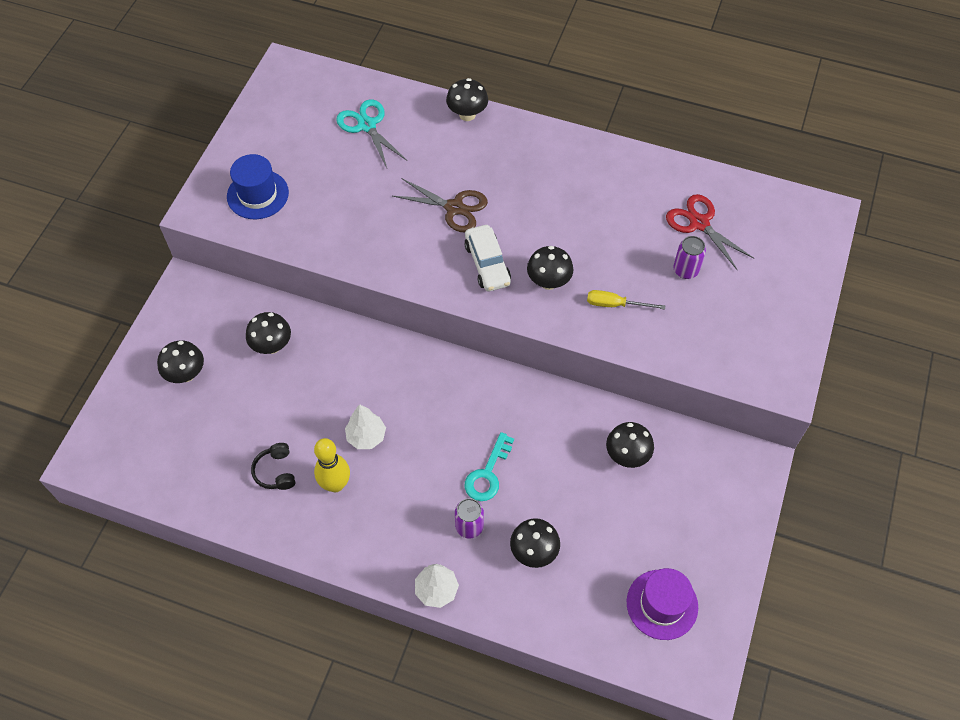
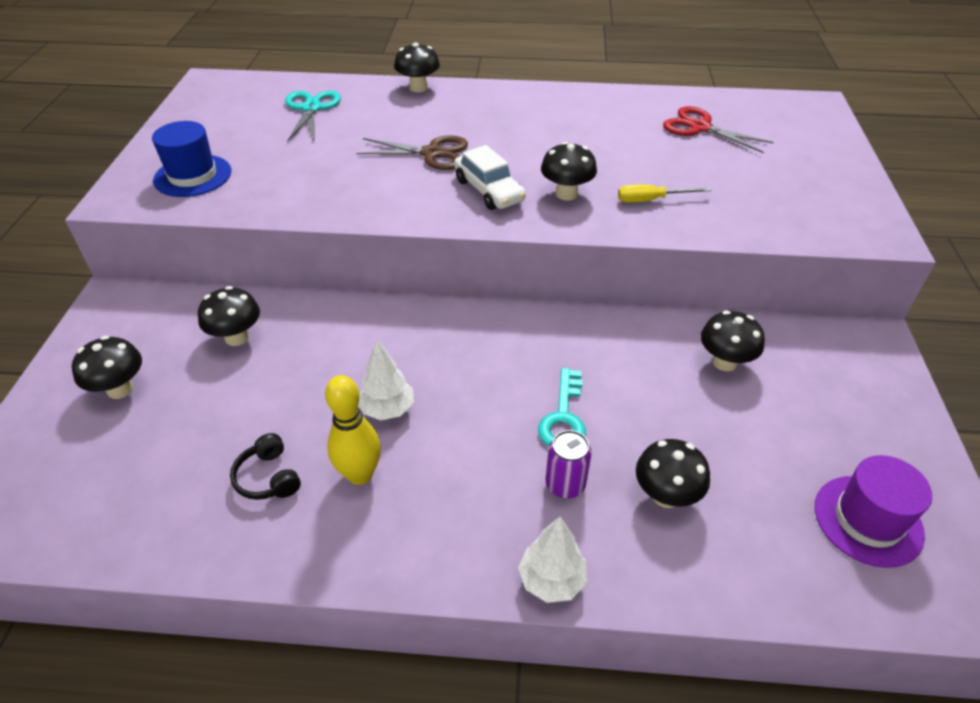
camera: 15 degrees left, 15 degrees down
(367, 125) = (311, 108): turquoise scissors -> turquoise scissors turned 45 degrees clockwise
(685, 270) = (709, 162): purple can -> none

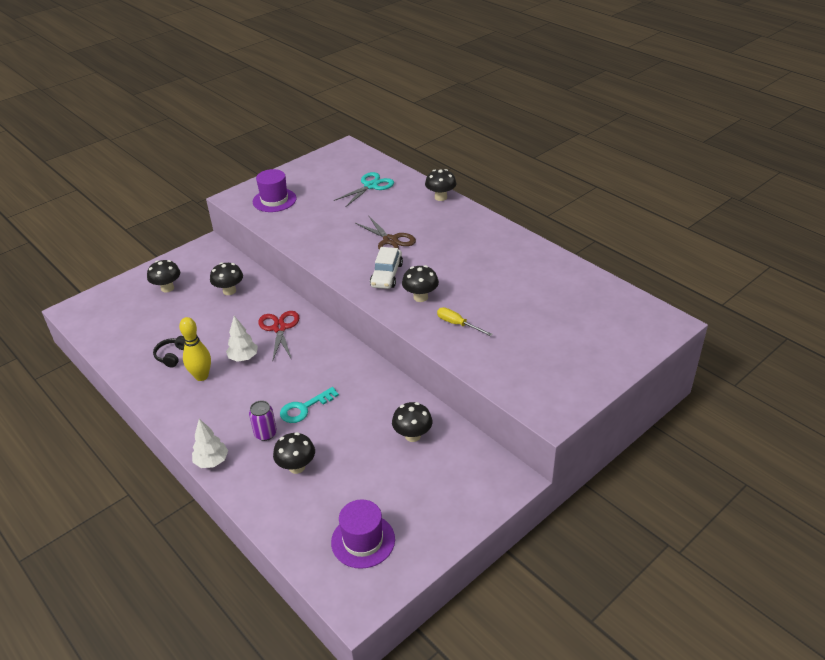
camera: 45 degrees right, 5 degrees down
(193, 176) = (274, 200): blue hat -> purple hat
(700, 127) = (560, 299): red scissors -> red scissors (279, 328)

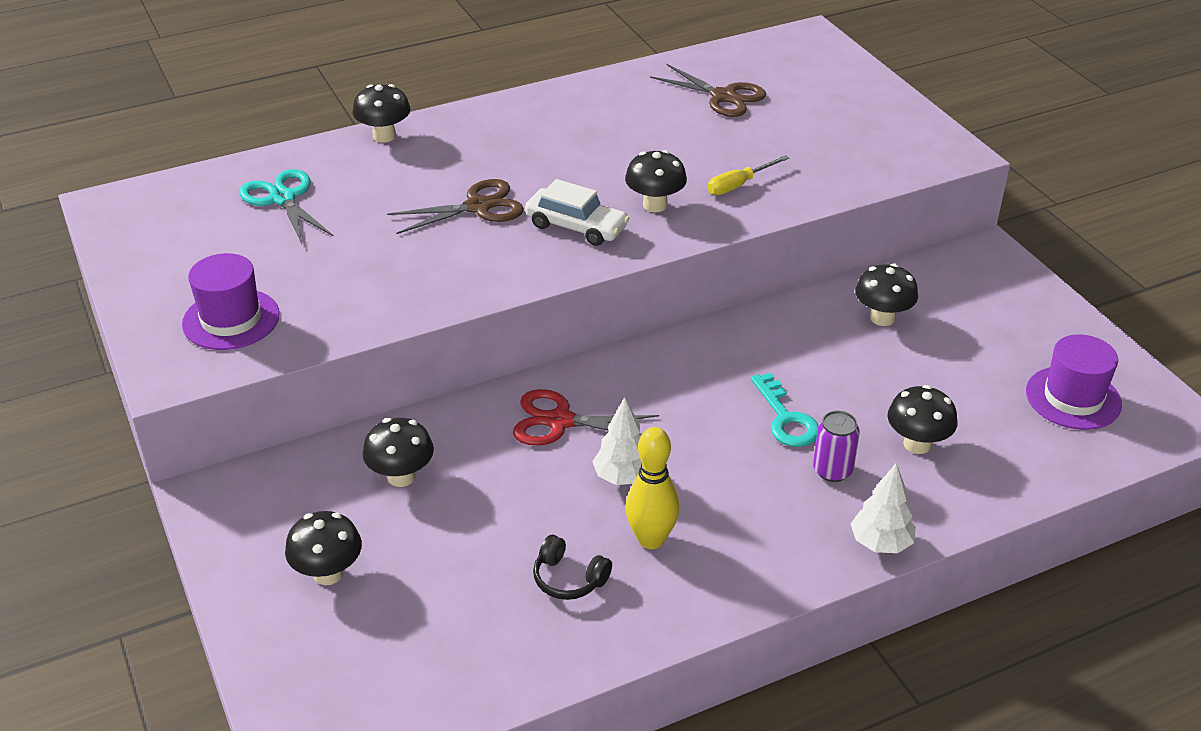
camera: 75 degrees left, 0 degrees up
(558, 300) = (723, 97): none -> brown scissors

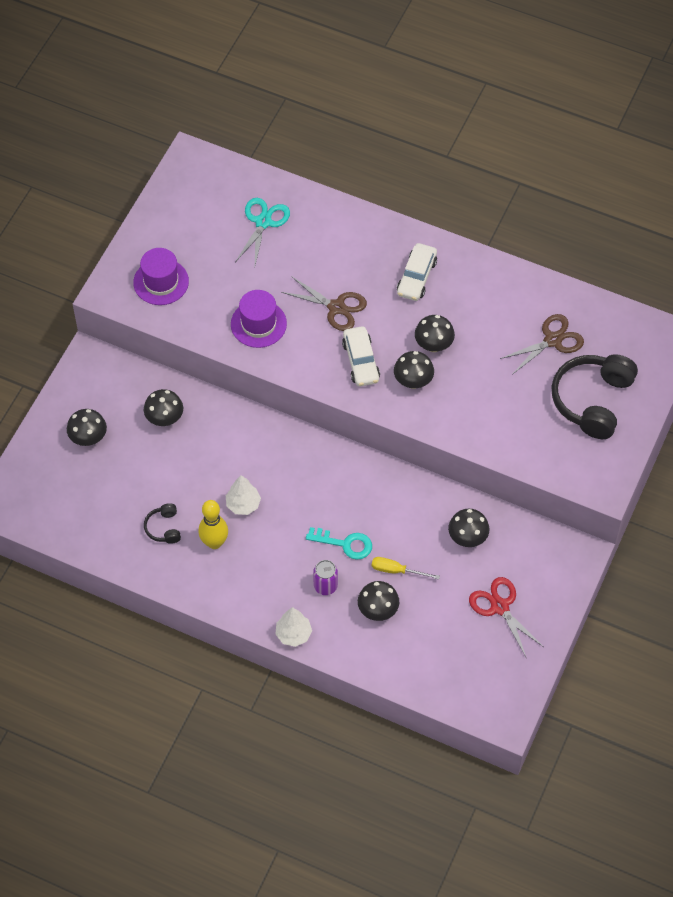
camera: 50 degrees right, 20 degrees up
(384, 136) = (356, 218): black mushroom -> black mushroom (433, 345)
(521, 136) = (416, 277): none -> white car
(560, 421) = (256, 453): red scissors -> red scissors (500, 607)
(723, 97) = (553, 340): brown scissors -> brown scissors turned 120 degrees counterclockwise
(739, 185) = (469, 406): yellow screwdriver -> yellow screwdriver (396, 570)
(786, 418) = (345, 544): turquoise key -> turquoise key turned 105 degrees counterclockwise
(831, 109) = (592, 401): none -> black headphones
(1073, 398) = (480, 660): purple hat -> purple hat (258, 324)

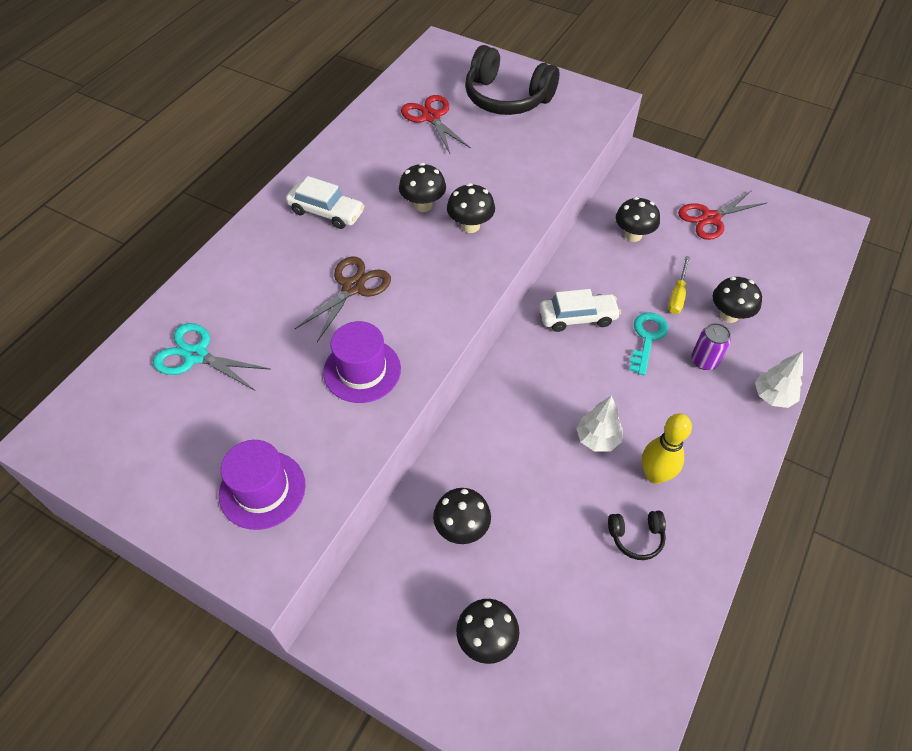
camera: 85 degrees left, 5 degrees down
(360, 361) = (436, 270): white car -> white car (577, 317)
(553, 340) = (431, 117): brown scissors -> red scissors

